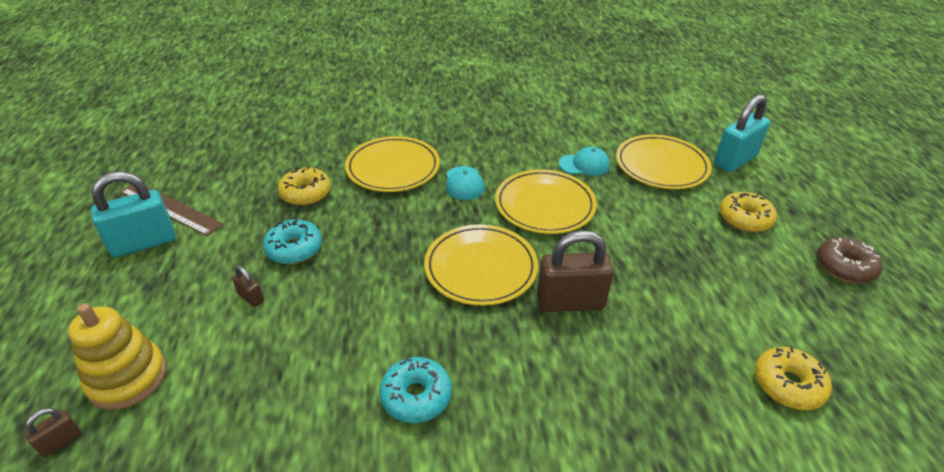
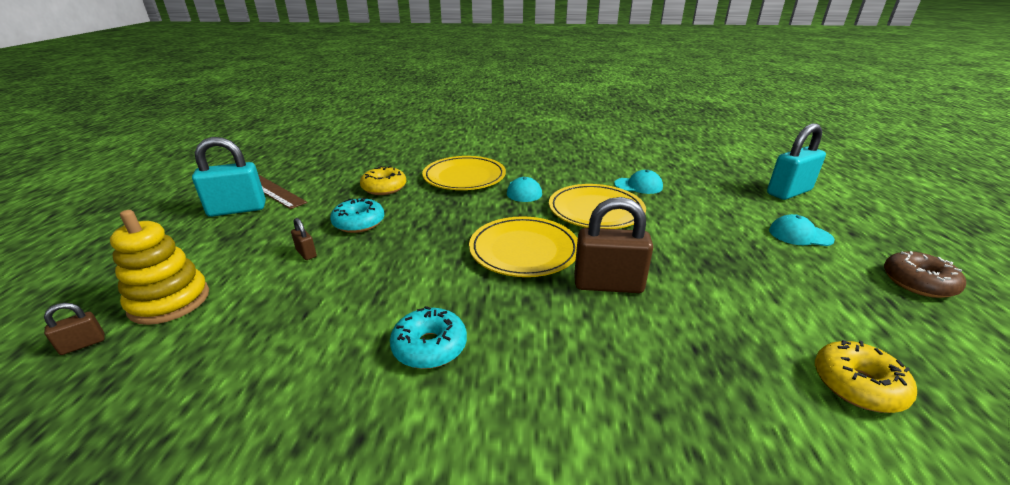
camera: 10 degrees right, 10 degrees down
(661, 165) = (714, 191): yellow plate -> none
(744, 219) = (800, 235): yellow donut -> turquoise cap

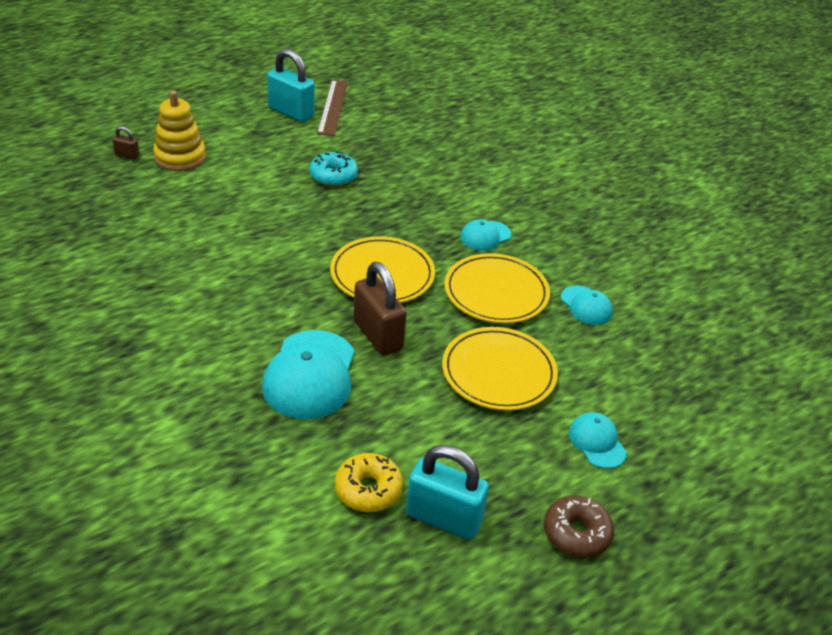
camera: 50 degrees right, 10 degrees up
(306, 253) = (273, 176): brown padlock -> none
(384, 188) = (399, 158): yellow donut -> none
(429, 347) = (233, 278): turquoise donut -> none
(464, 177) = (471, 190): yellow plate -> yellow plate (498, 372)
(644, 353) = (310, 375): none -> turquoise cap
(789, 192) = (709, 424): turquoise padlock -> turquoise padlock (443, 518)

